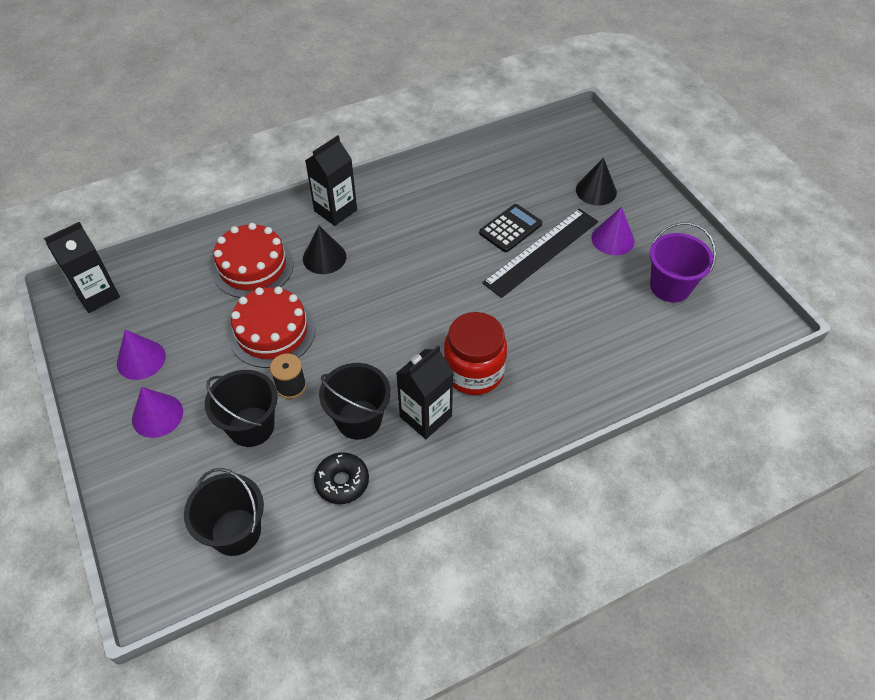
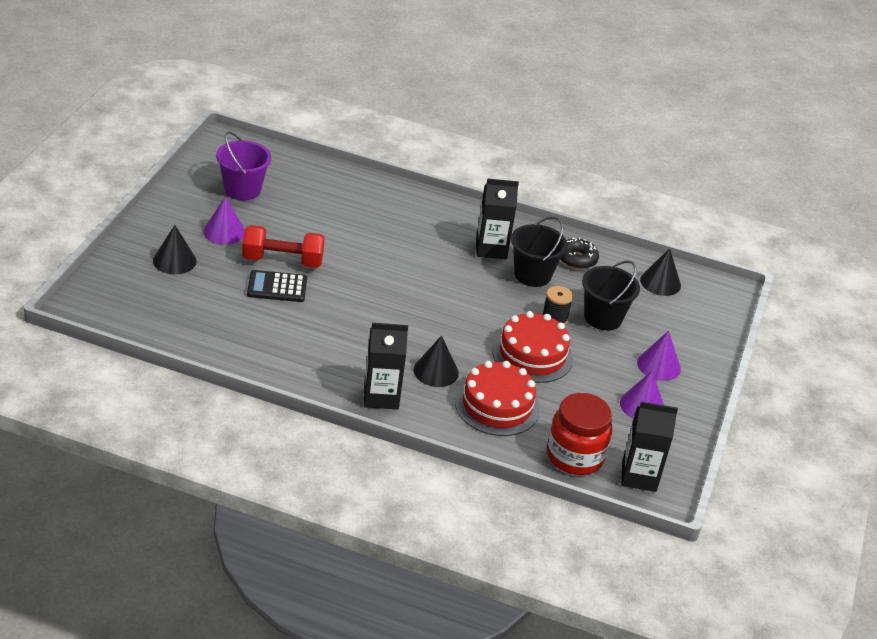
camera: 140 degrees left, 15 degrees down
(236, 532) = (660, 282): black bucket -> black cone
(473, 372) = (432, 244): red jar -> red jar (575, 456)
(541, 252) = (282, 261): black ruler -> red dumbbell

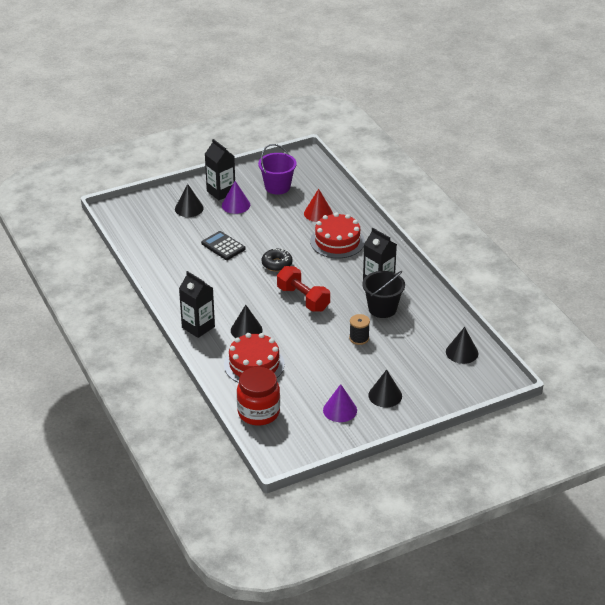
camera: 50 degrees right, 0 degrees up
(282, 261) = (245, 234): red dumbbell -> red dumbbell (303, 299)
(327, 200) = (318, 213): none -> red cone
(532, 355) = (315, 350): red cake -> red cake (337, 241)
(576, 259) = (425, 313): black donut -> black donut (277, 264)
(603, 318) = (390, 353): black bucket -> none
(639, 476) = (280, 442): black carton -> black carton (221, 192)
(658, 365) = (385, 395): purple cone -> black cone

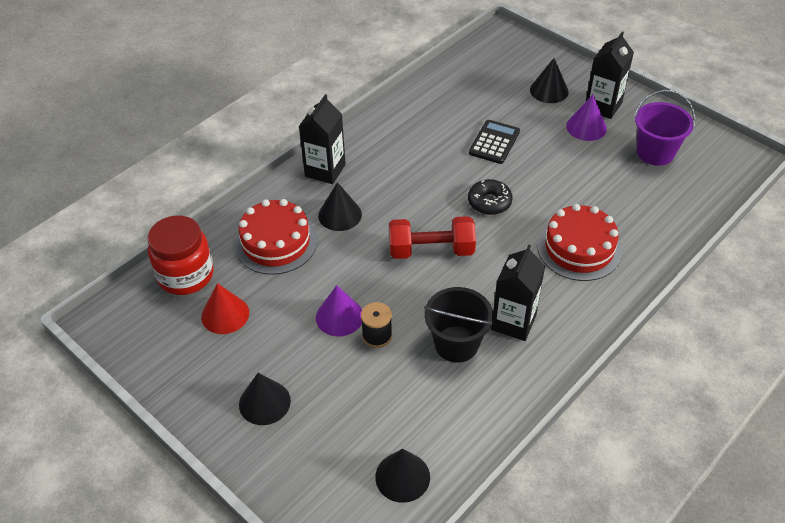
camera: 70 degrees right, 10 degrees up
(303, 299) = (431, 250): red dumbbell -> red dumbbell turned 60 degrees clockwise
(318, 213) = (628, 210): red cone -> red cone (225, 314)
(340, 410) = (216, 358): purple cone -> purple cone (339, 316)

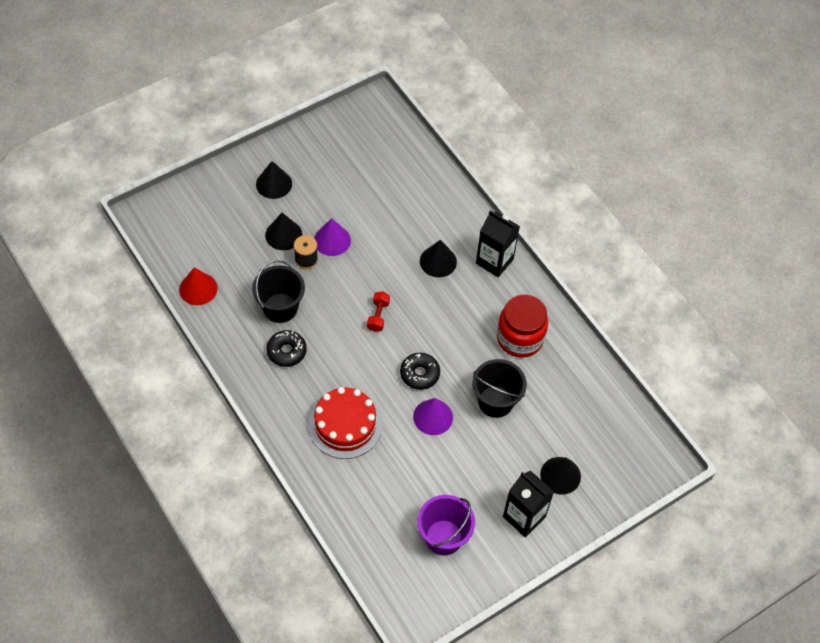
camera: 100 degrees right, 10 degrees up
(186, 275) = (404, 153): red jar -> red jar (520, 338)
(225, 314) = (358, 172): red cone -> red cone (198, 289)
(276, 242) = (420, 213): red cake -> none
(402, 477) = (187, 248): black cone -> black cone (283, 234)
(431, 250) = (378, 316): red dumbbell -> red dumbbell, size x0.55
(494, 142) = (495, 401): black calculator -> black bucket
(513, 322) = (286, 351): black carton -> black donut
(586, 127) = (496, 489): purple cone -> purple cone (433, 417)

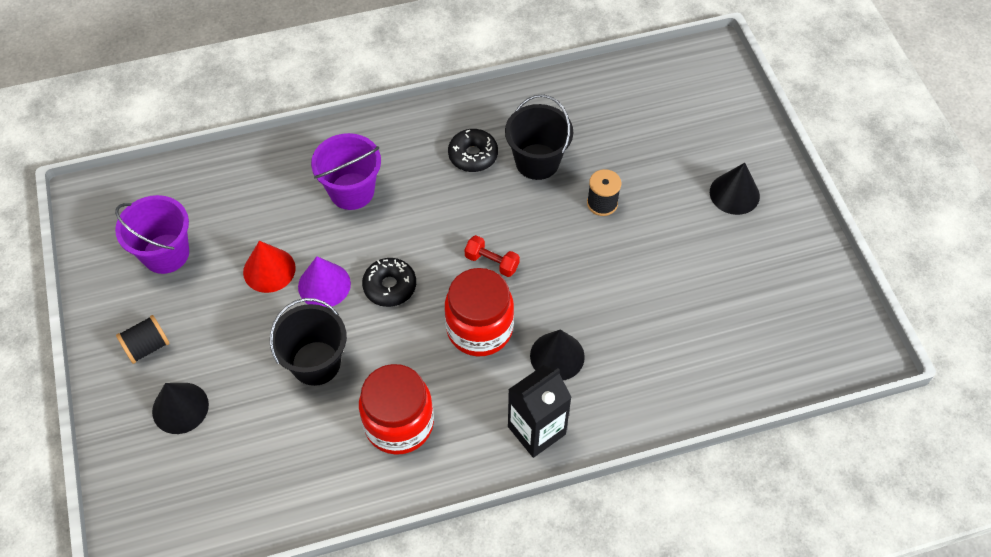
camera: 110 degrees right, 0 degrees up
(198, 289) = (589, 88): red cone -> red cone (269, 270)
(283, 234) = (648, 187): black cone -> none
(332, 240) = (625, 238): purple cone -> none
(345, 425) = (352, 191): red cake -> purple bucket
(434, 310) = (479, 329): none -> red jar
(524, 517) = (147, 347): black carton -> black spool

